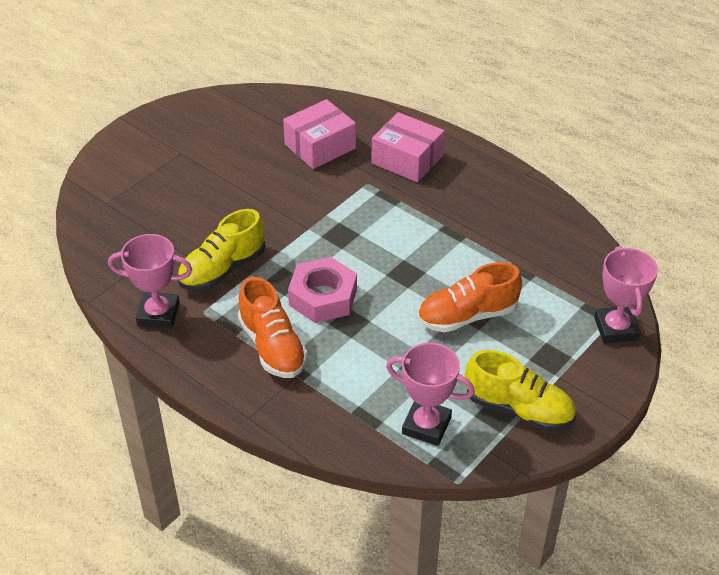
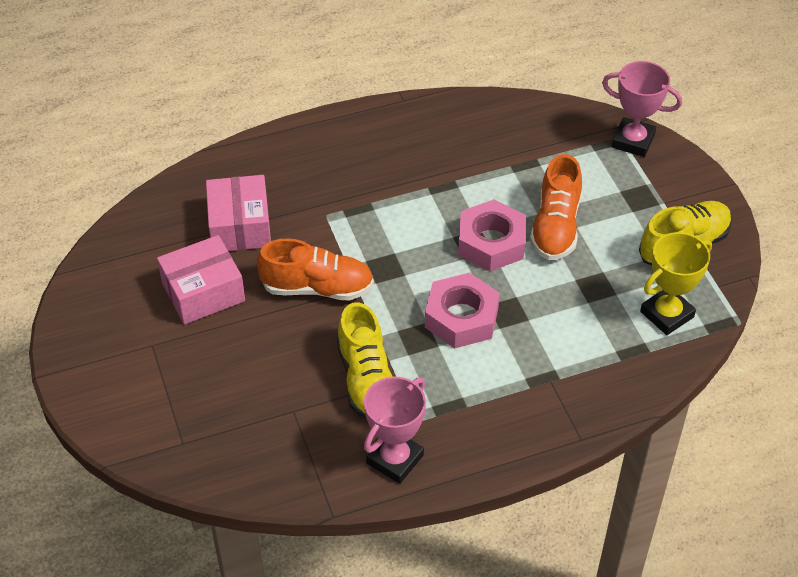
camera: 60 degrees left, 5 degrees up
(272, 346) = (502, 383): orange shoe -> orange shoe (317, 288)
(407, 159) = (315, 171): pink box -> pink box (203, 292)
(416, 284) = (491, 242): none -> pink nut
(426, 426) = (667, 314): pink trophy -> yellow trophy

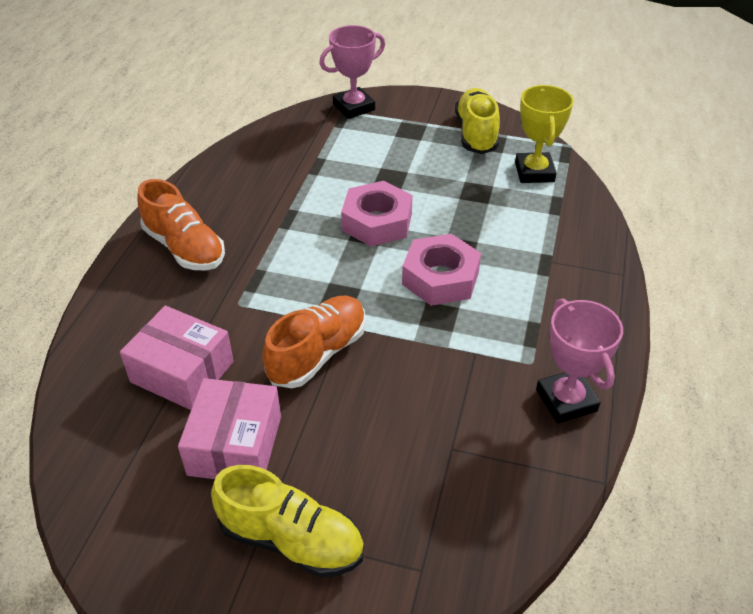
camera: 55 degrees left, 5 degrees down
(366, 380) = (459, 374): yellow shoe -> yellow shoe (291, 539)
(555, 227) = (396, 182): orange shoe -> orange shoe (184, 248)

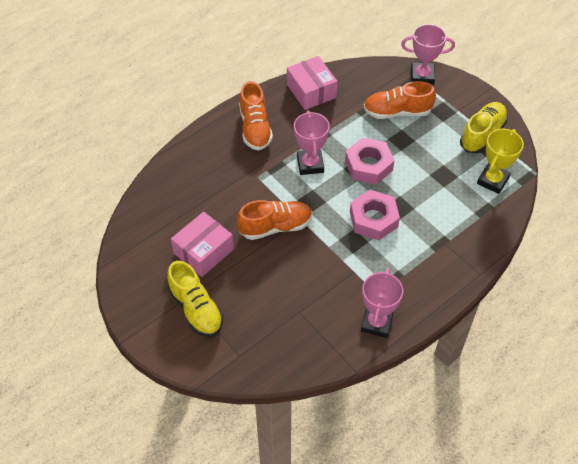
camera: 35 degrees right, 10 degrees up
(182, 372) = (206, 200): pink box -> pink box (311, 91)
(300, 255) = (310, 164): none -> pink trophy
(358, 152) = (397, 112): none -> orange shoe

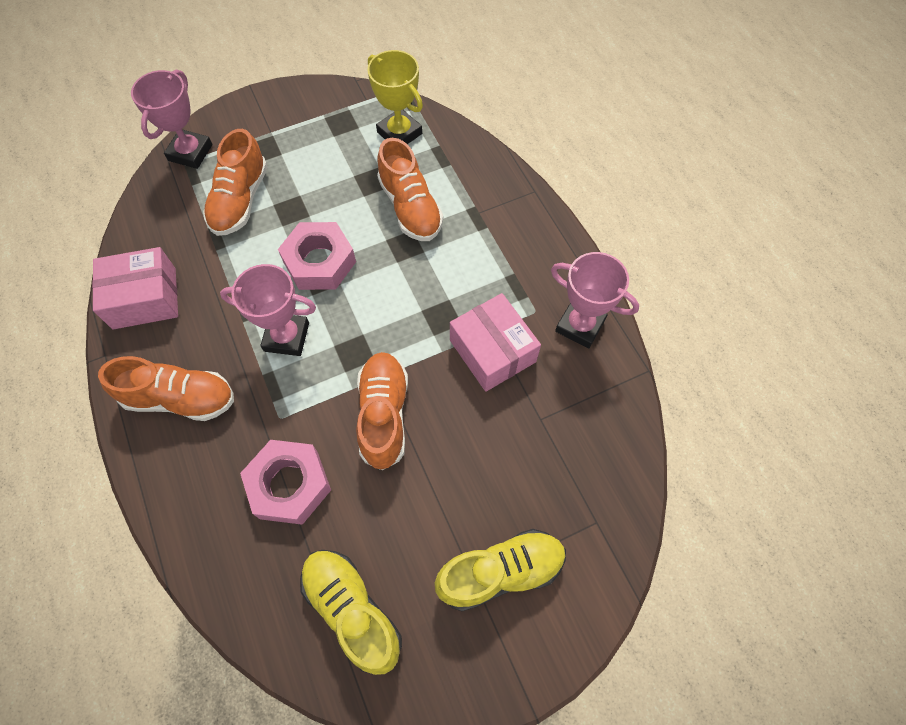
camera: 75 degrees left, 10 degrees up
(203, 251) = (395, 536): pink box -> pink box (492, 351)
(373, 219) = (414, 282): pink nut -> pink nut (289, 485)
(431, 202) = (410, 207): none -> orange shoe
(482, 134) = (322, 120): yellow shoe -> yellow shoe (352, 610)

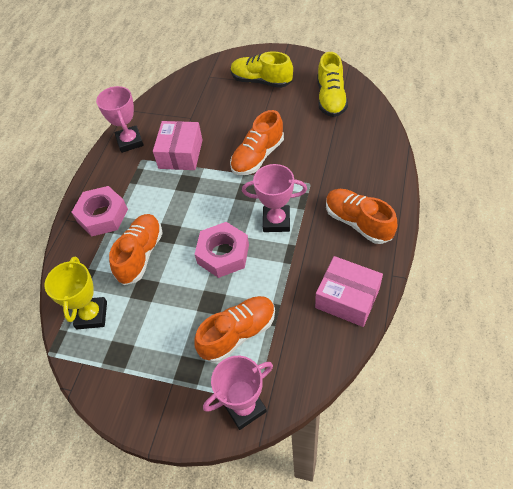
camera: 135 degrees left, 10 degrees down
(286, 337) = (276, 221): pink trophy -> pink trophy turned 45 degrees counterclockwise
(289, 485) = (326, 153): pink nut -> pink nut (102, 215)

